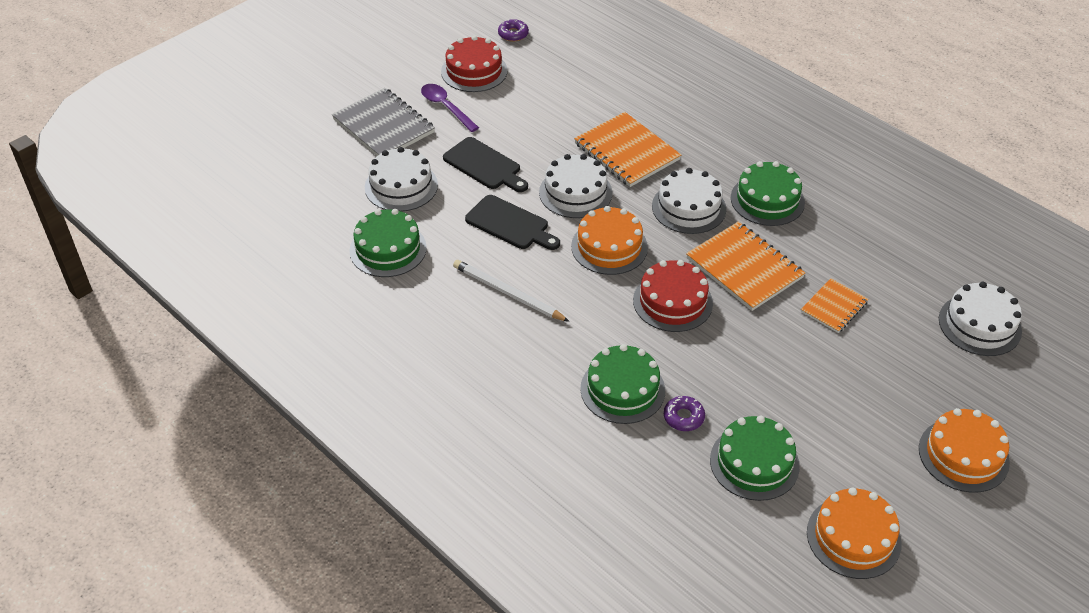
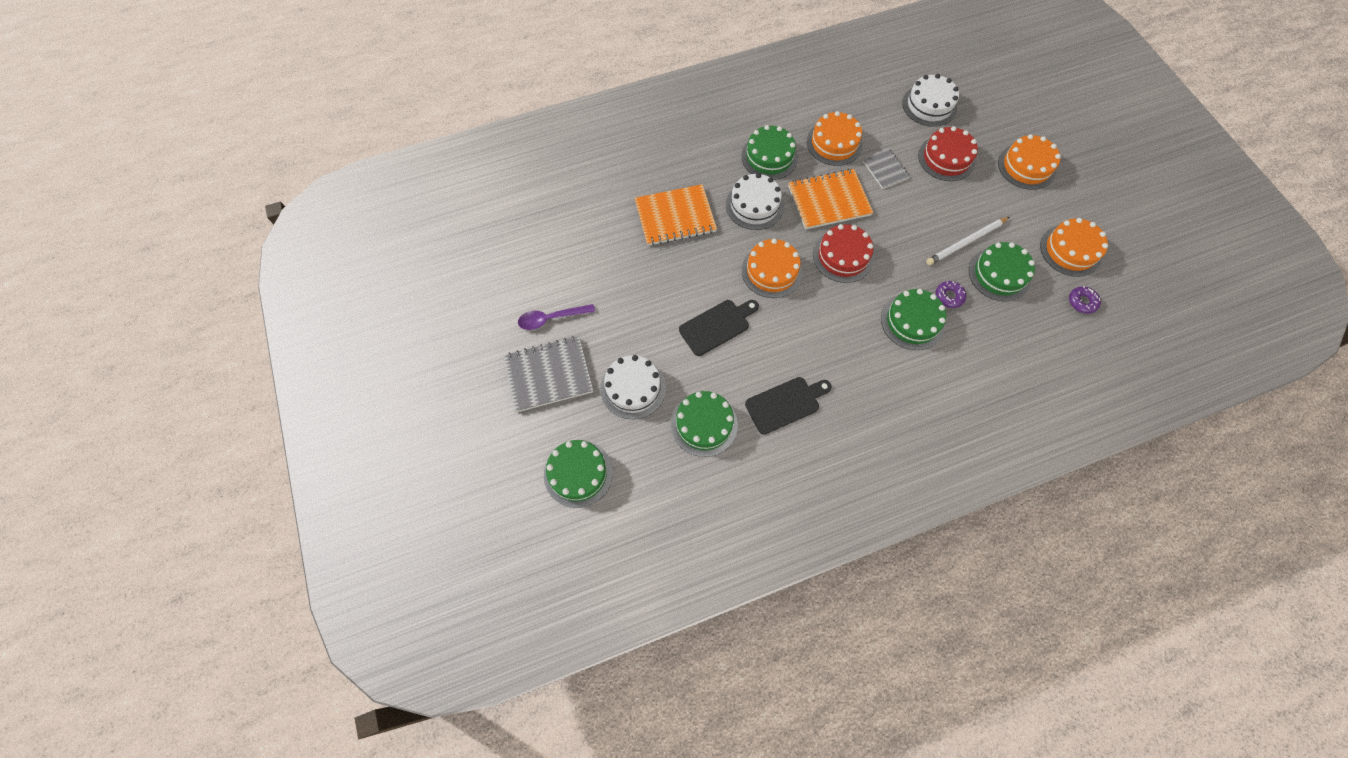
camera: 65 degrees left, 20 degrees up
(291, 179) = (578, 473): none -> green cake
(474, 71) = (516, 280): red cake -> red cake (946, 158)
(484, 165) = (640, 317): black cutting board -> black cutting board (785, 404)
(508, 293) = (791, 356): white pencil -> white pencil (966, 242)
(513, 34) = (484, 233): purple donut -> purple donut (1082, 302)
(575, 192) = (703, 268): white cake -> none
(834, 307) = (885, 169): orange notebook -> grey notebook
(835, 250) = (834, 143): none -> orange cake

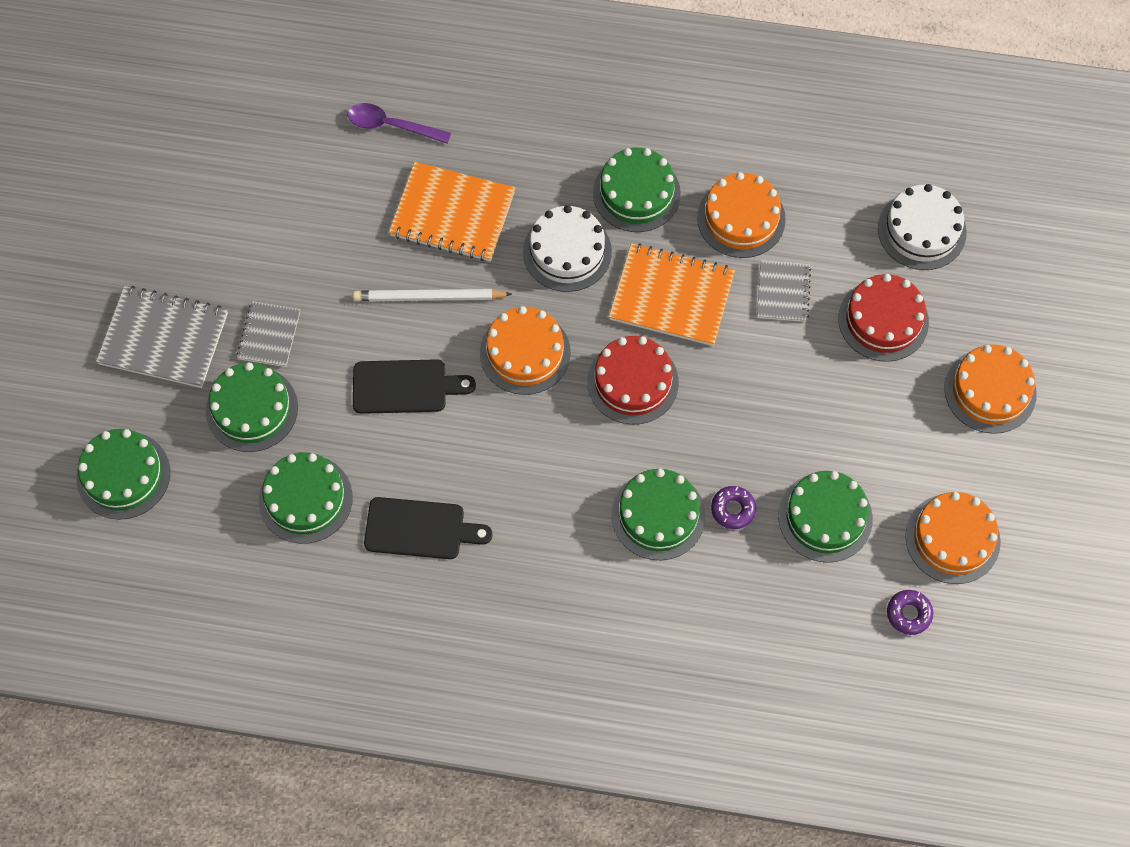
camera: 30 degrees right, 0 degrees up
(551, 318) = (210, 269): purple spoon -> purple spoon (391, 125)
(614, 339) = (269, 335): none -> grey notebook
(633, 388) = (252, 409): white cake -> green cake
(966, 242) = (815, 451): white pencil -> white pencil (429, 297)

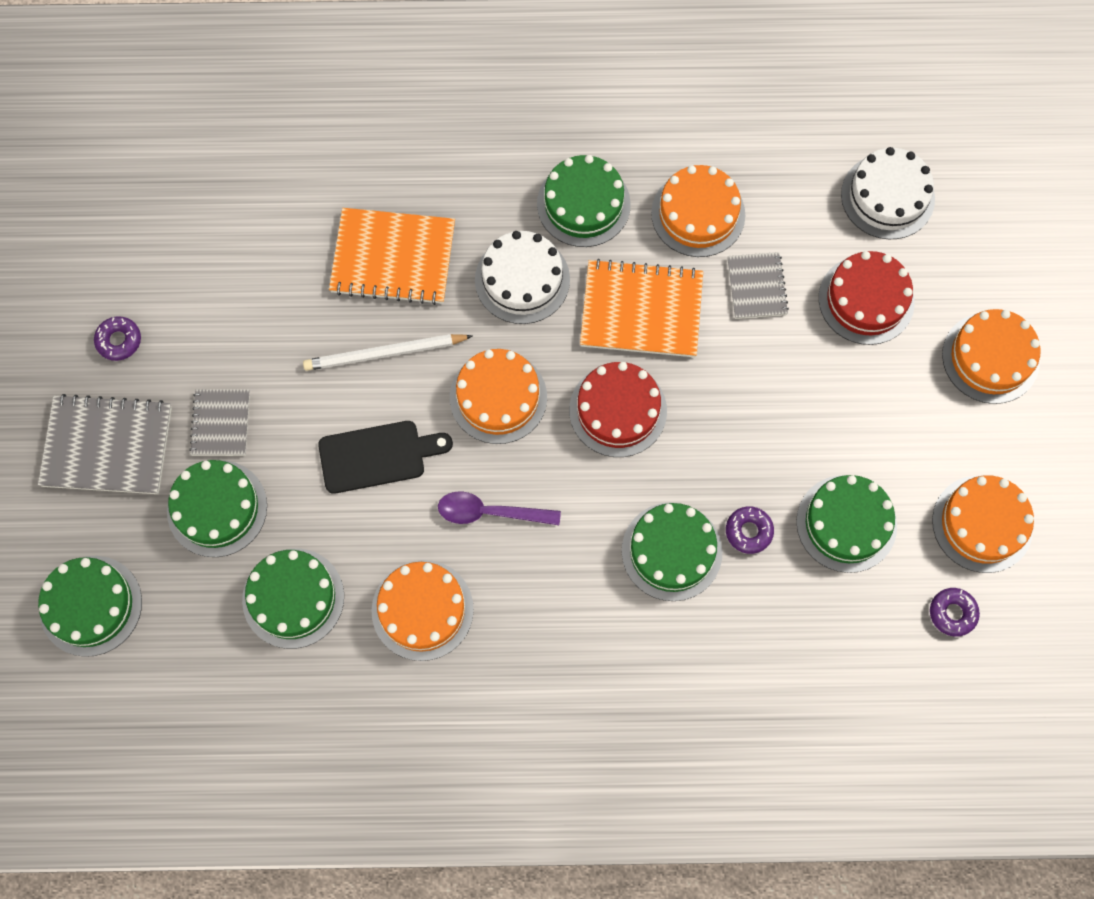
camera: 10 degrees left, 5 degrees up
(191, 248) = (119, 341): none -> purple donut
(391, 125) = (309, 171): purple spoon -> purple spoon (489, 512)
(420, 529) = (422, 610): black cutting board -> orange cake

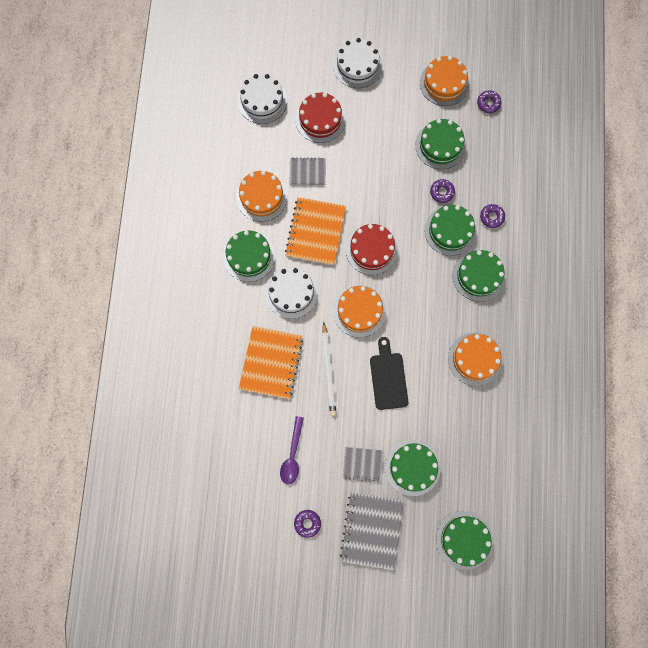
camera: 85 degrees left, 5 degrees up
(293, 598) = (465, 427): green cake -> green cake (478, 276)
(489, 512) = (424, 320): purple spoon -> purple spoon (292, 455)
(709, 630) = (491, 217): none -> purple donut
(990, 358) = (357, 65): orange cake -> white cake

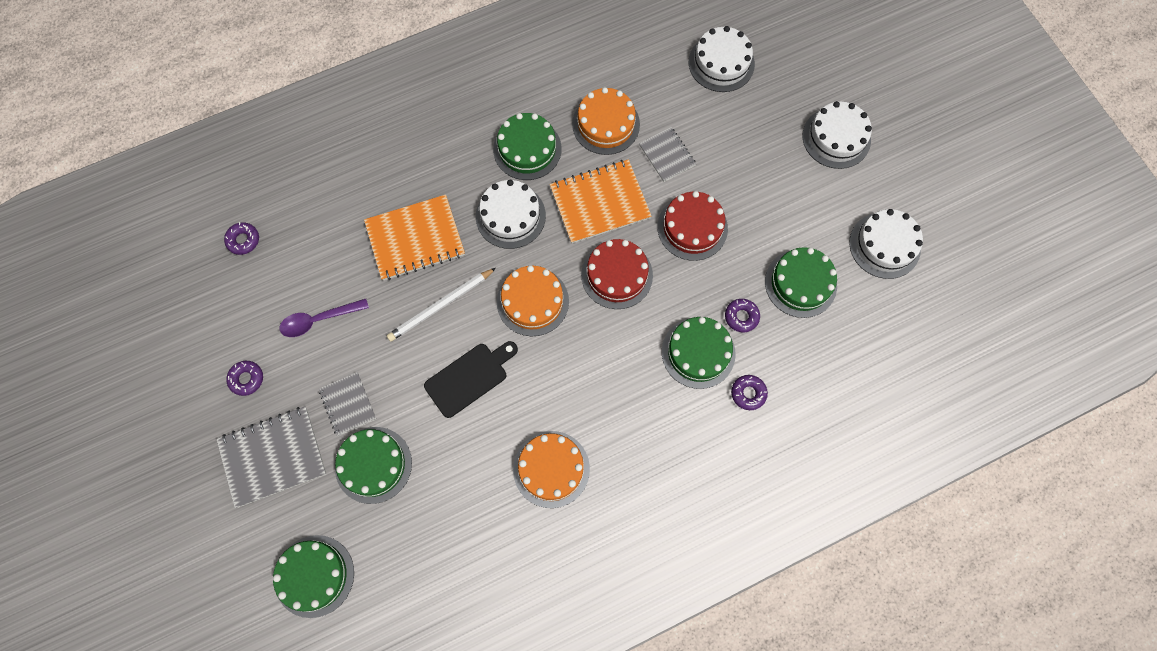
camera: 60 degrees right, 5 degrees down
(320, 119) = (741, 134): red cake -> red cake (692, 227)
(444, 83) = (884, 245): orange cake -> white cake
(478, 276) = (661, 417): green cake -> none
(488, 103) = (895, 311): purple donut -> purple donut (243, 240)

